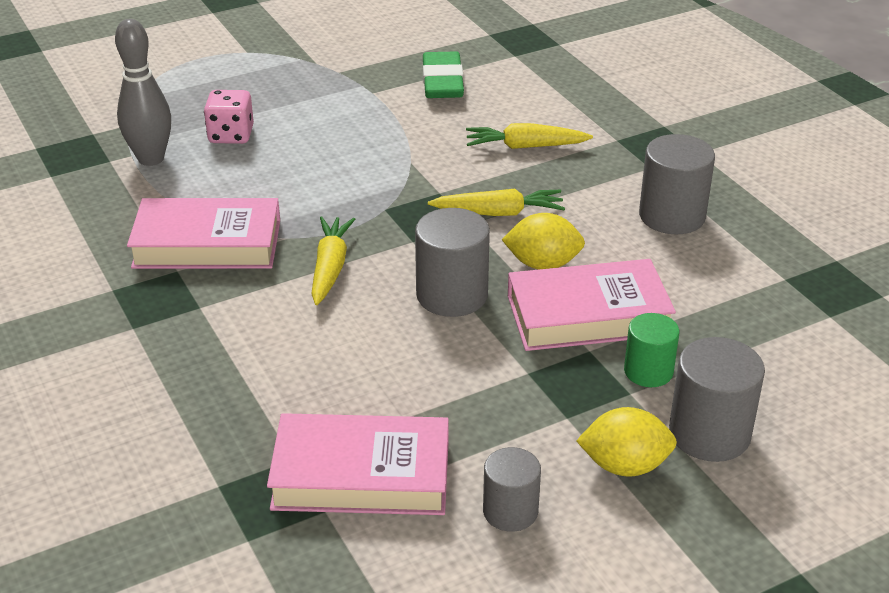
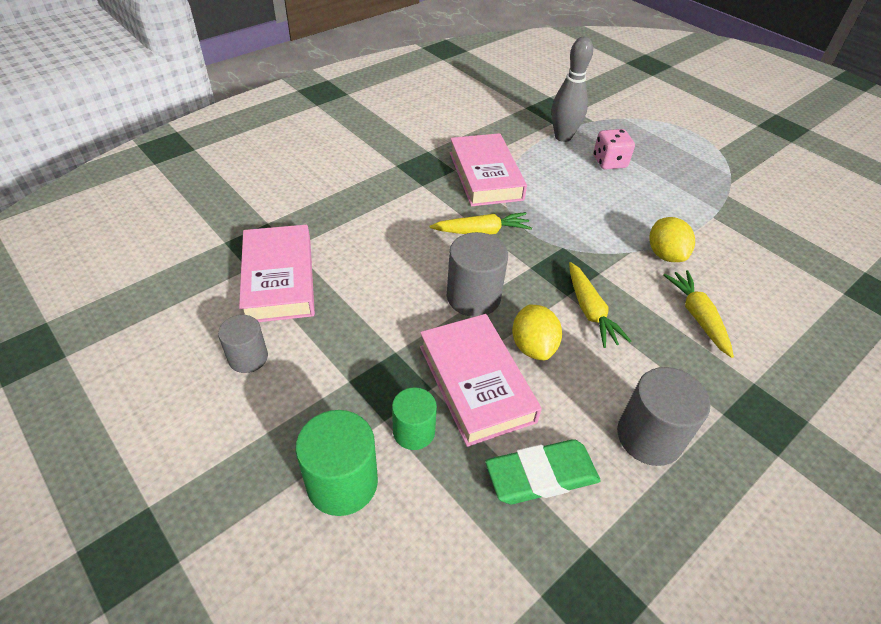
camera: 75 degrees right, 10 degrees up
(442, 81) = (760, 253): green eraser -> green eraser (541, 475)
(624, 465) = (298, 422): yellow lemon -> yellow lemon (665, 254)
(709, 433) = (342, 482): grey cylinder -> green cylinder

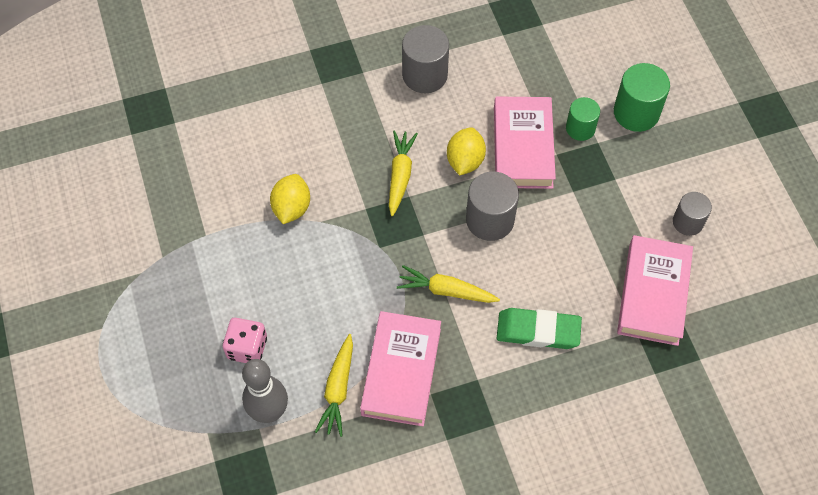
camera: 155 degrees left, 15 degrees up
(541, 475) = (509, 77): green eraser -> green eraser (538, 331)
(697, 317) = (317, 142): yellow carrot -> yellow carrot (338, 389)

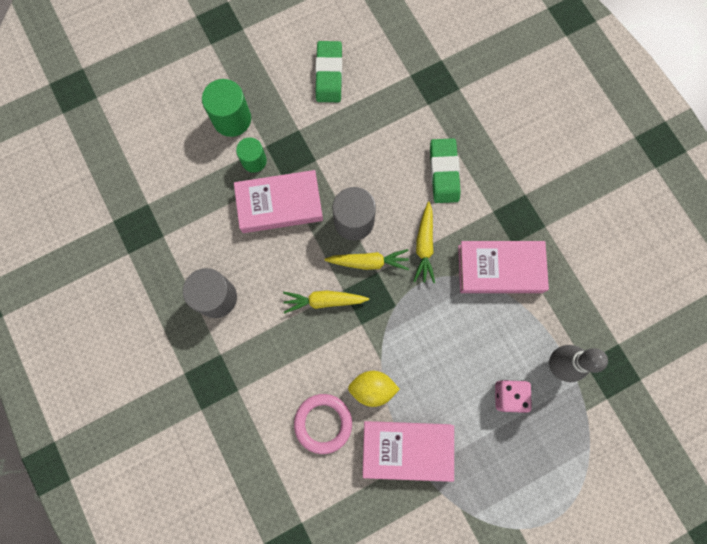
camera: 100 degrees left, 15 degrees up
(267, 155) = (323, 423): none -> pink ring
(338, 389) = (526, 314): yellow carrot -> yellow carrot (368, 262)
(465, 161) = (301, 249): yellow lemon -> none
(653, 294) = (395, 94): pink book -> pink book (407, 449)
(687, 222) = (329, 74): grey cylinder -> green eraser

